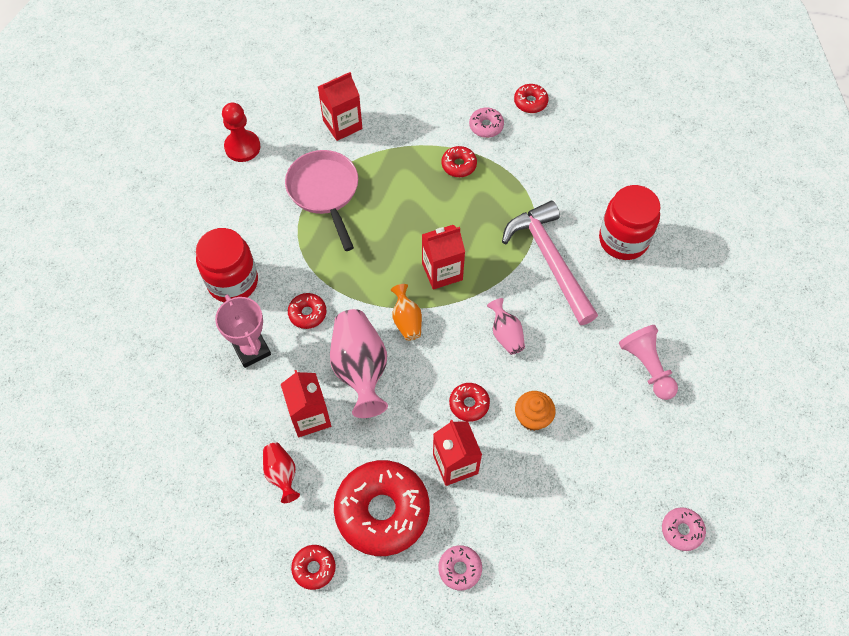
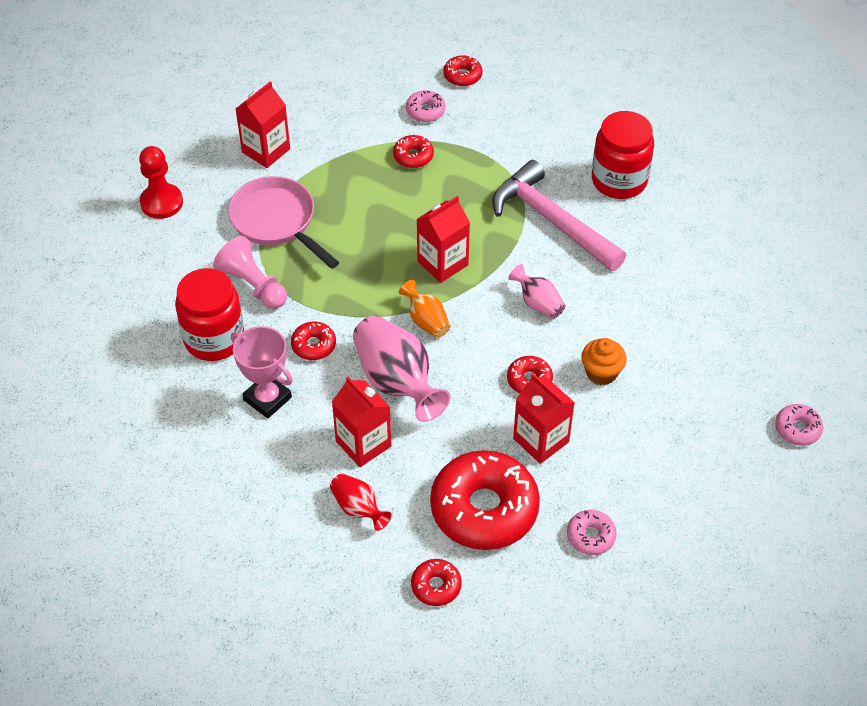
camera: 20 degrees left, 10 degrees down
(647, 366) = (696, 291): pink pawn -> pink pawn (253, 285)

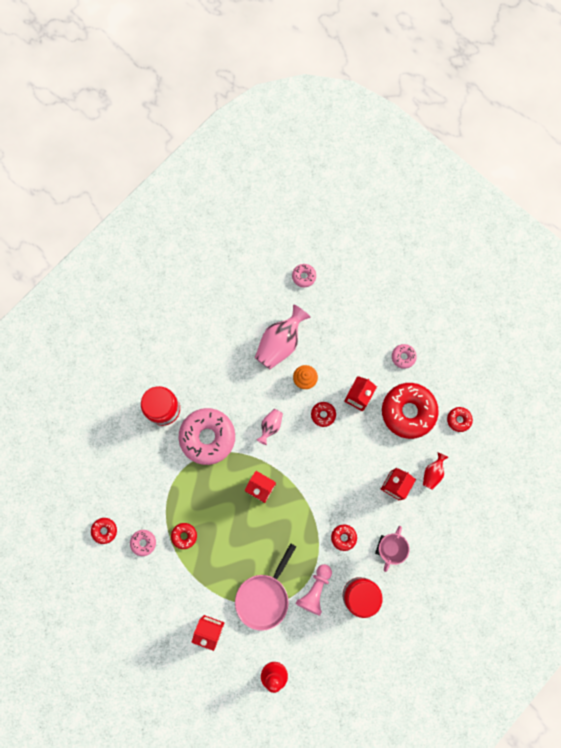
camera: 110 degrees left, 25 degrees up
(397, 382) = (350, 483): pink vase -> pink vase (280, 343)
(426, 321) = (304, 482): orange vase -> none
(552, 220) = (207, 437): pink hammer -> pink donut

